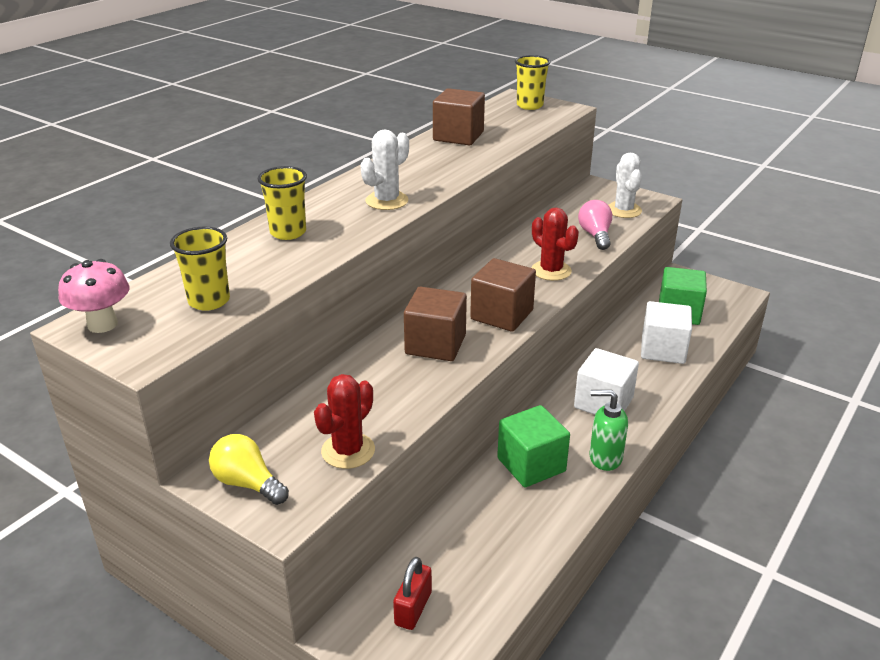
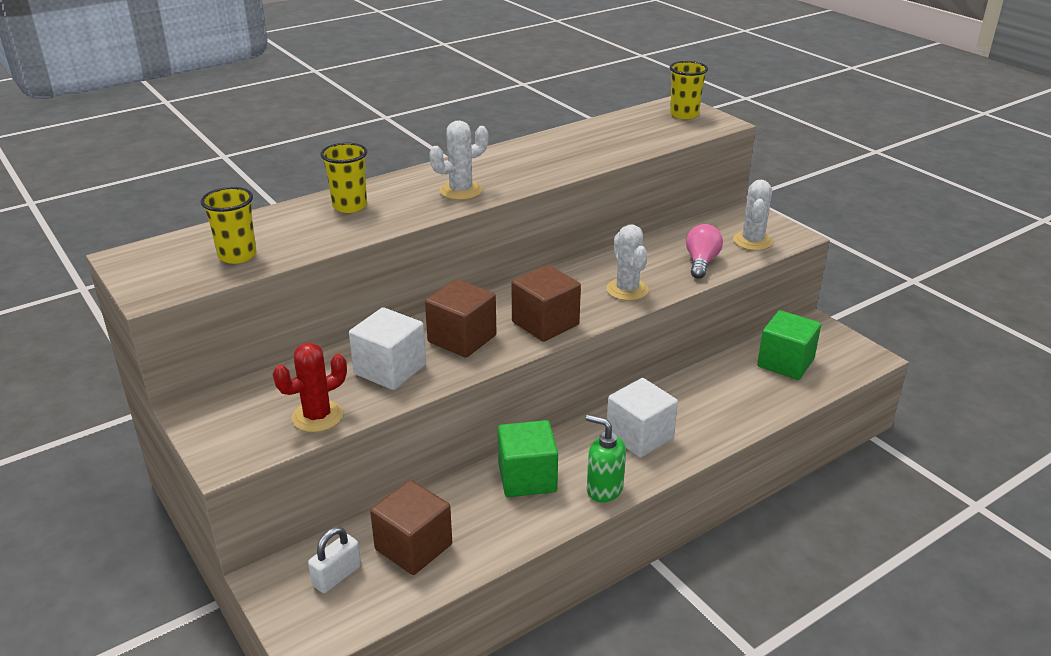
camera: 20 degrees right, 0 degrees up
(102, 324) = (141, 259): pink mushroom -> none
(248, 483) = (218, 424): yellow light bulb -> none
(413, 608) = (337, 576): red padlock -> white padlock
(458, 136) = (583, 137): brown cube -> brown cube (413, 547)
(551, 271) = (627, 290): red cactus -> white cactus
(663, 350) = (740, 397): white cube -> white cube (390, 370)

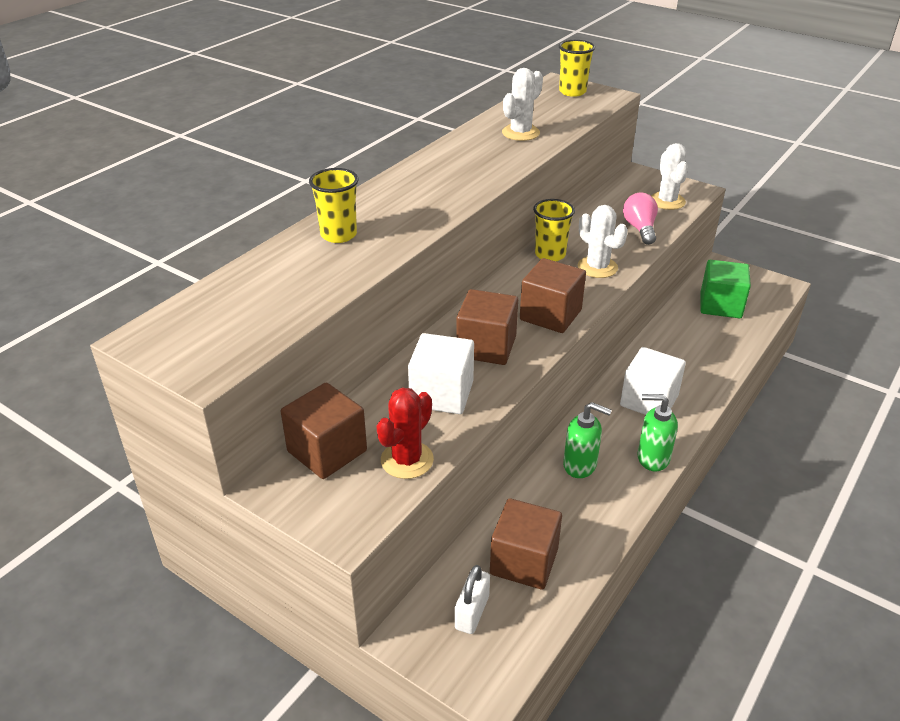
camera: 20 degrees left, 5 degrees up
(237, 255) = (266, 311): yellow cup -> yellow cup (550, 255)
(257, 393) = (327, 451): none -> brown cube
(461, 191) = (435, 199): white cactus -> white cactus (520, 133)
(527, 478) = (580, 465): green cube -> green soap dispenser

